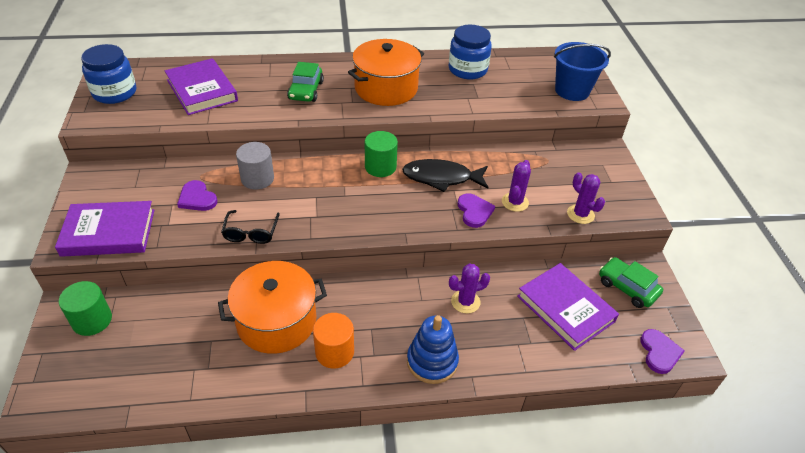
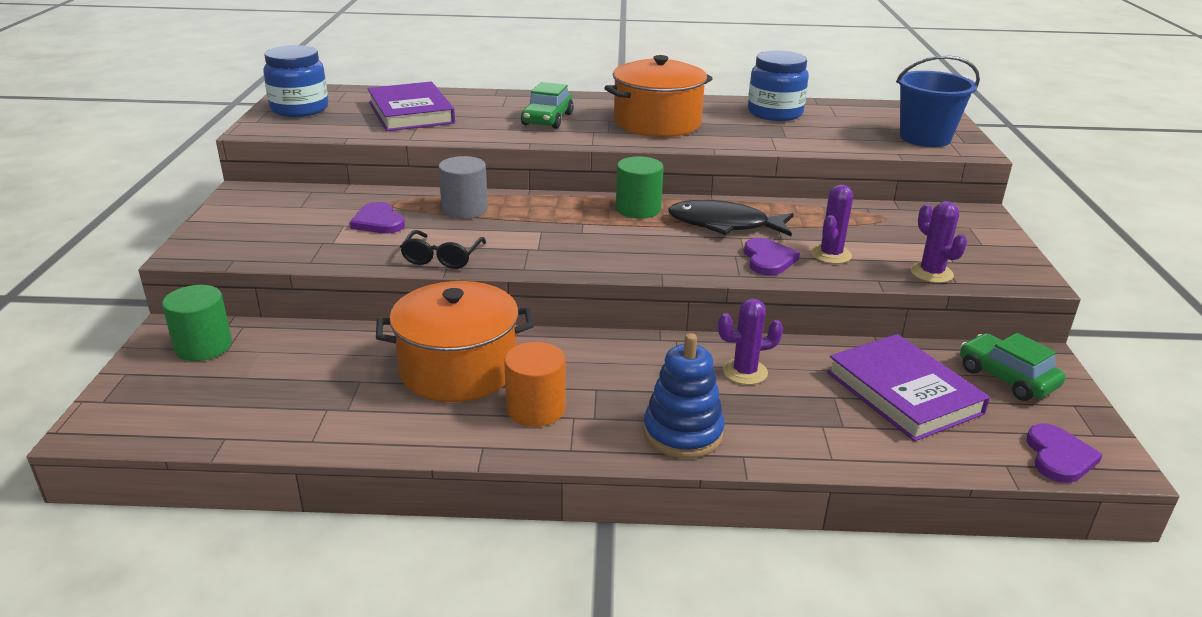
camera: 10 degrees right, 15 degrees down
(108, 232) = (251, 244): purple book -> none

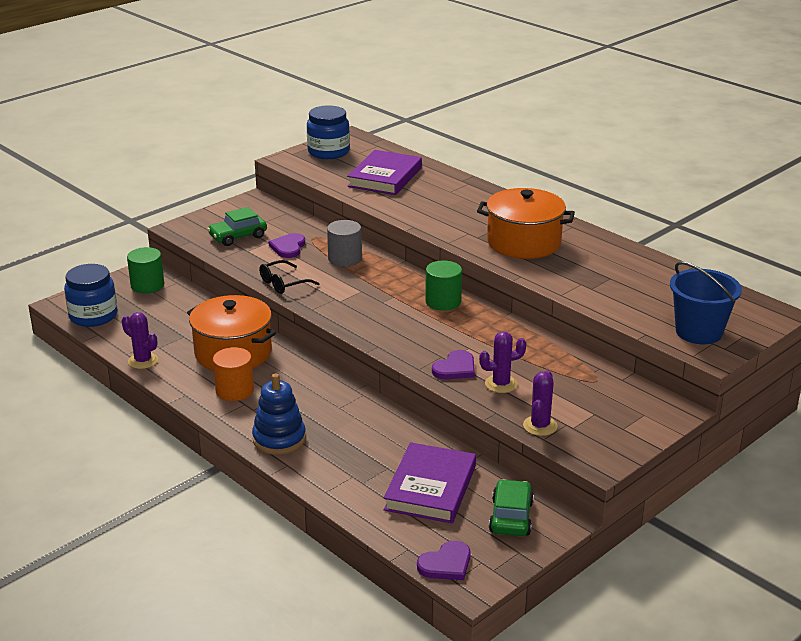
camera: 45 degrees right, 0 degrees up
(547, 119) = (457, 213): green car -> green car (238, 236)
(724, 224) = (475, 335): black fish -> none
(745, 372) = (366, 430): purple cactus -> purple cactus (143, 361)
(775, 113) = (628, 267): blue jar -> blue jar (93, 316)

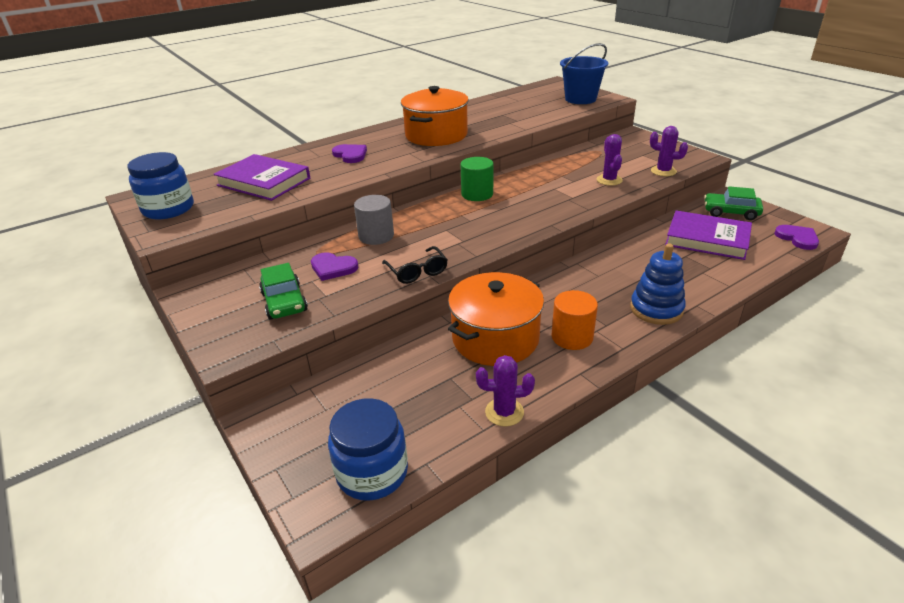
camera: 80 degrees left, 5 degrees up
(143, 361) = (504, 412): purple cactus -> purple cactus turned 45 degrees clockwise
(147, 285) = (305, 416): green cylinder -> none
(455, 368) = (587, 195): purple heart -> purple heart (350, 155)

